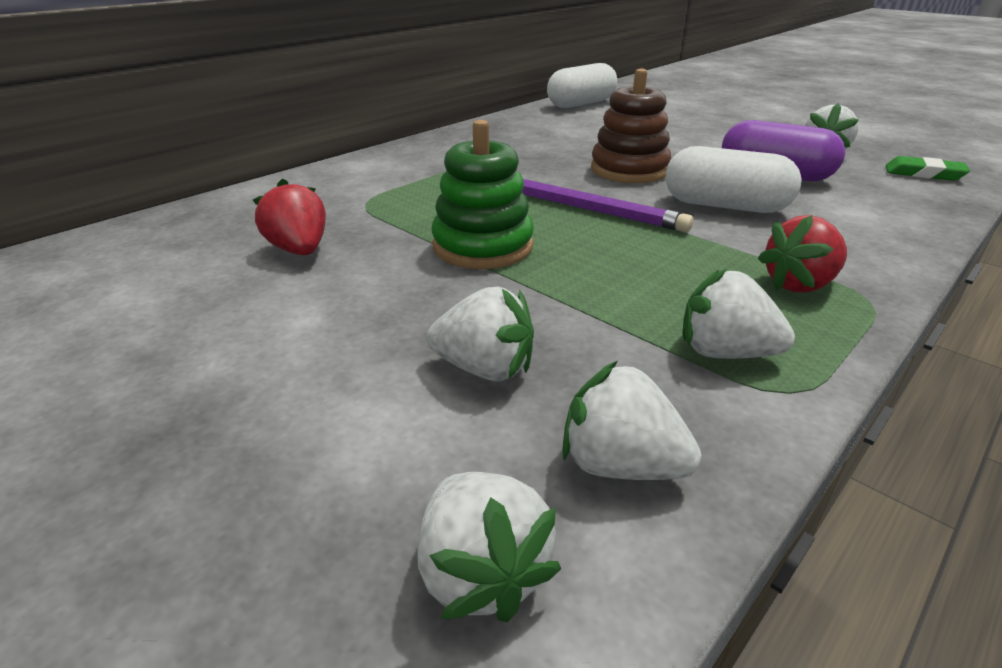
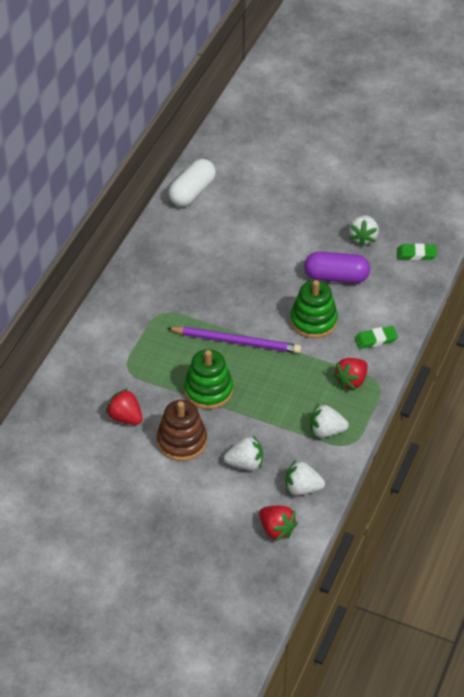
camera: 20 degrees left, 15 degrees up
(481, 572) = (276, 529): white strawberry -> red strawberry
(629, 170) = (255, 293): brown stacking toy -> brown stacking toy (182, 441)
(725, 206) = (313, 321): white capsule -> green stacking toy
(855, 242) = (376, 339): none -> green eraser

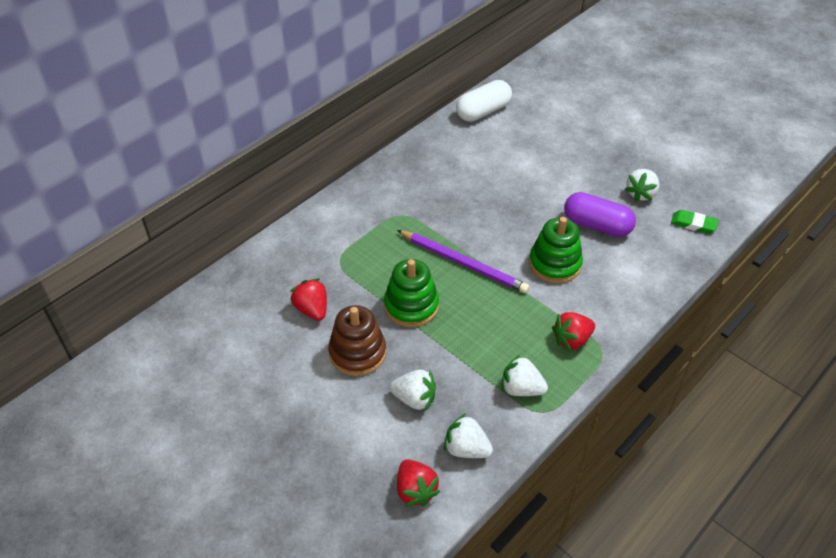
camera: 20 degrees right, 0 degrees up
(376, 339) = (616, 301): green eraser -> none

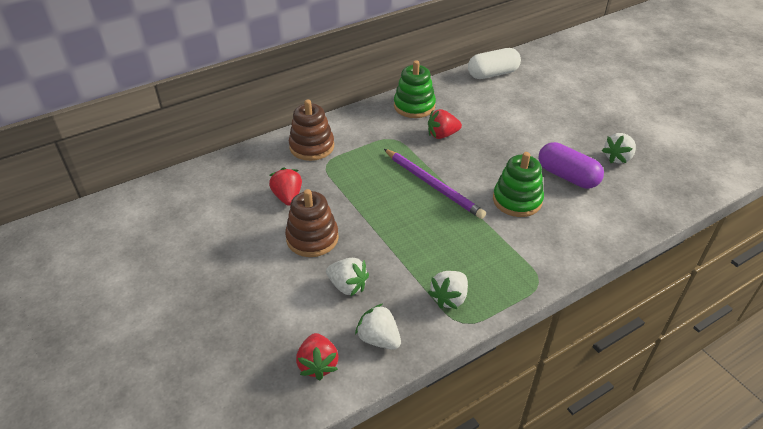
camera: 15 degrees right, 5 degrees down
(315, 242) = (312, 146): none -> brown stacking toy
(411, 306) = (374, 210): green stacking toy -> green stacking toy (414, 106)
(521, 389) = (449, 298): white strawberry -> white strawberry turned 90 degrees counterclockwise
(572, 340) = (512, 266): red strawberry -> red strawberry (442, 135)
(693, 224) = (662, 191): green eraser -> none

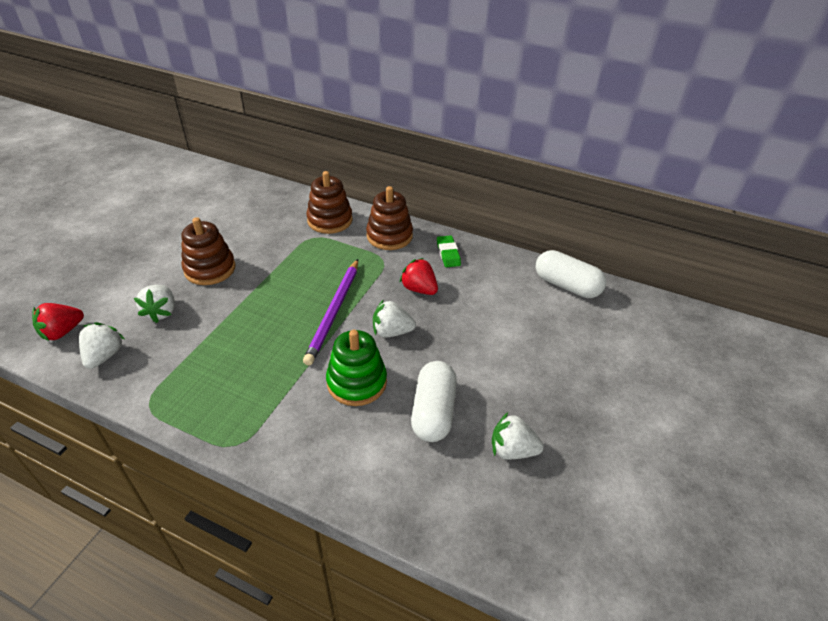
camera: 55 degrees right, 0 degrees up
(287, 197) = (253, 235): red strawberry -> none
(365, 124) = (389, 236): none -> brown stacking toy
(414, 106) = (448, 254): green stacking toy -> green eraser
(449, 298) = (177, 383): white strawberry -> white strawberry (391, 332)
(567, 176) = (433, 411): purple capsule -> white capsule

